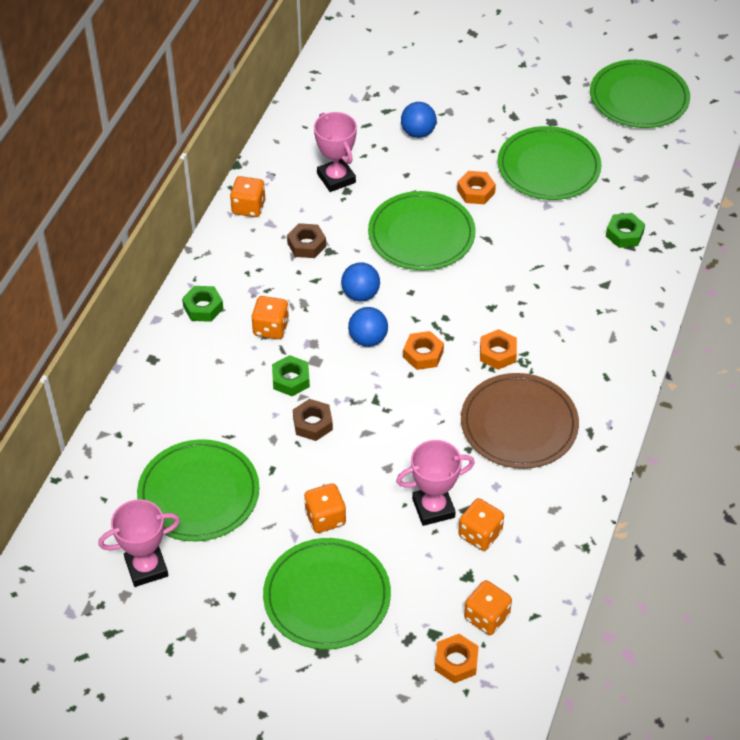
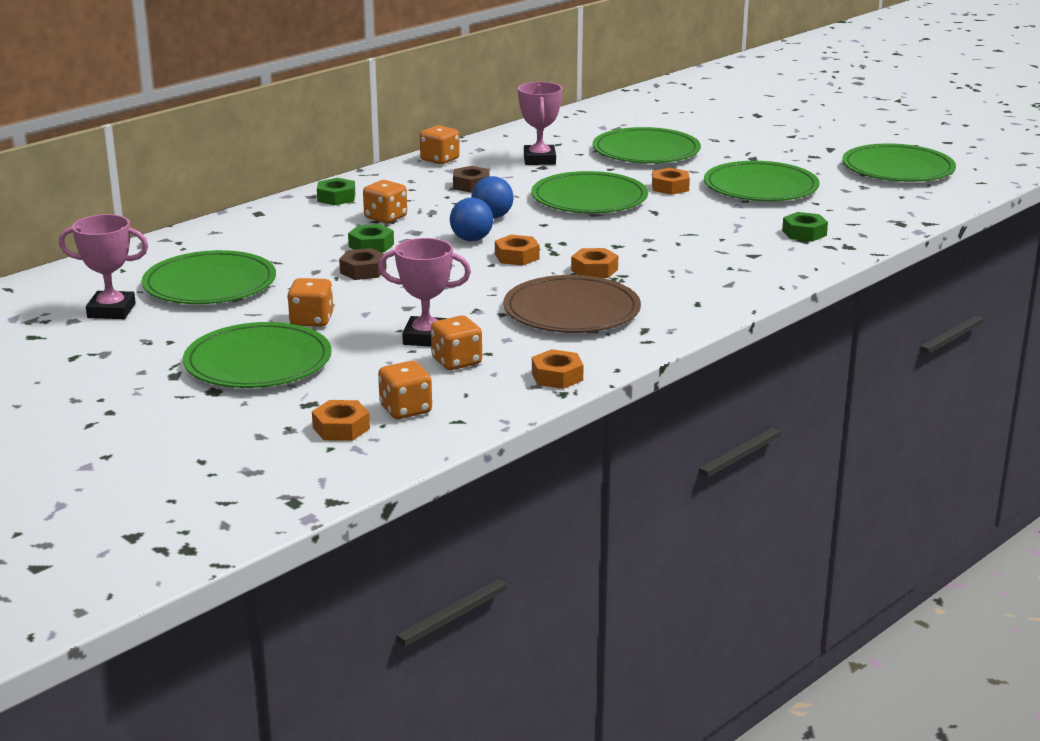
camera: 25 degrees right, 25 degrees down
(418, 132) = (646, 151): blue ball -> green plate
(567, 525) = (557, 376): none -> orange nut

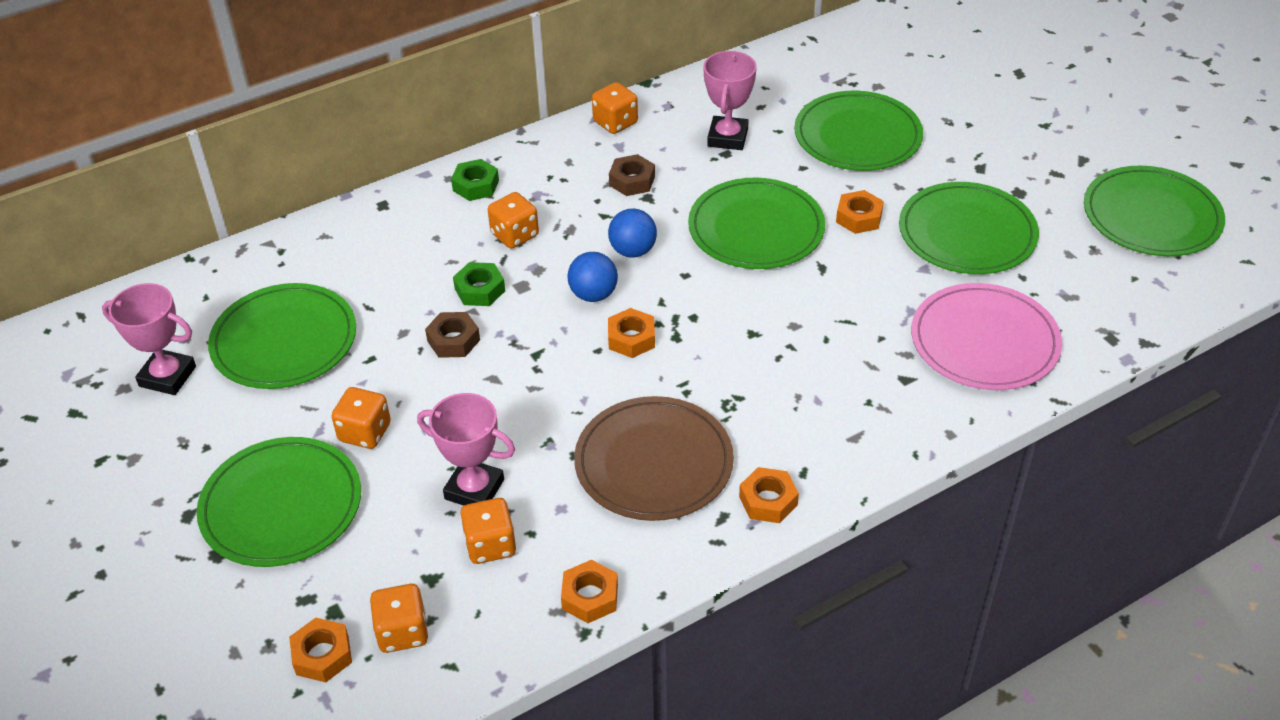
camera: 15 degrees right, 20 degrees up
(594, 270) = (709, 381): orange nut -> orange nut (768, 500)
(804, 233) = (984, 341): green nut -> pink plate

